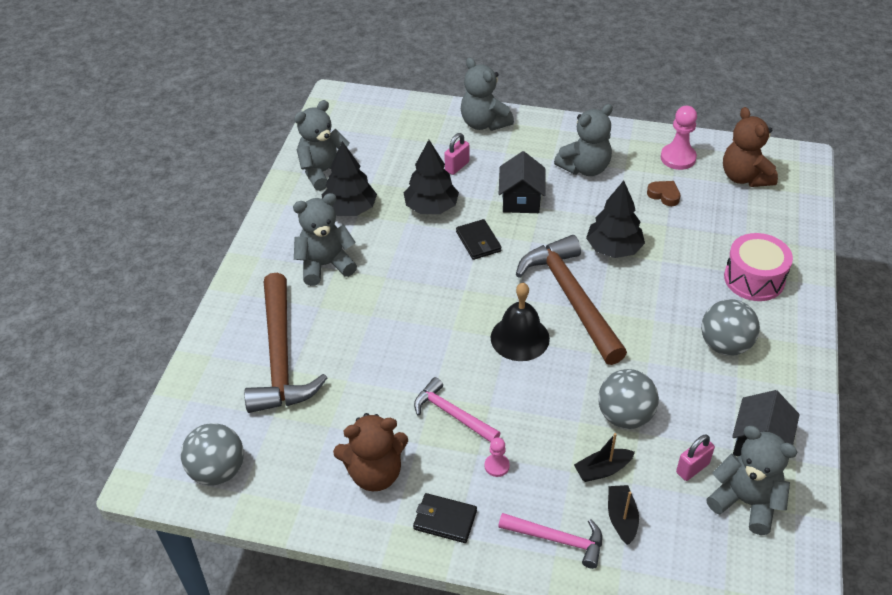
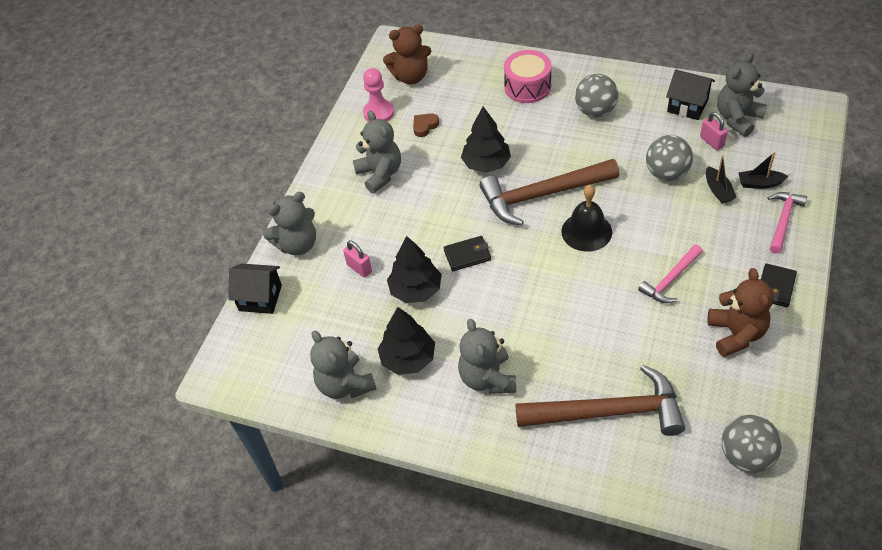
camera: 80 degrees left, 5 degrees up
(497, 466) = (720, 253): pink pawn -> none
(521, 200) = (416, 222): black house -> black house (260, 298)

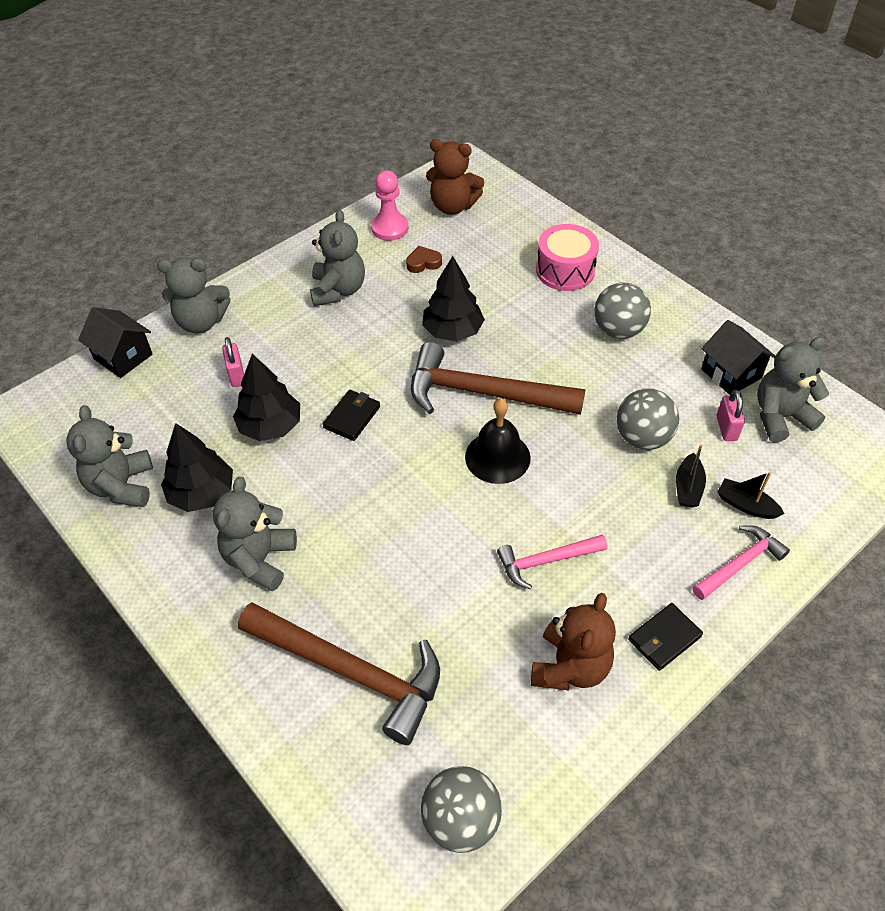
camera: 25 degrees right, 0 degrees up
(467, 255) = (352, 417): black wallet -> black wallet turned 75 degrees counterclockwise

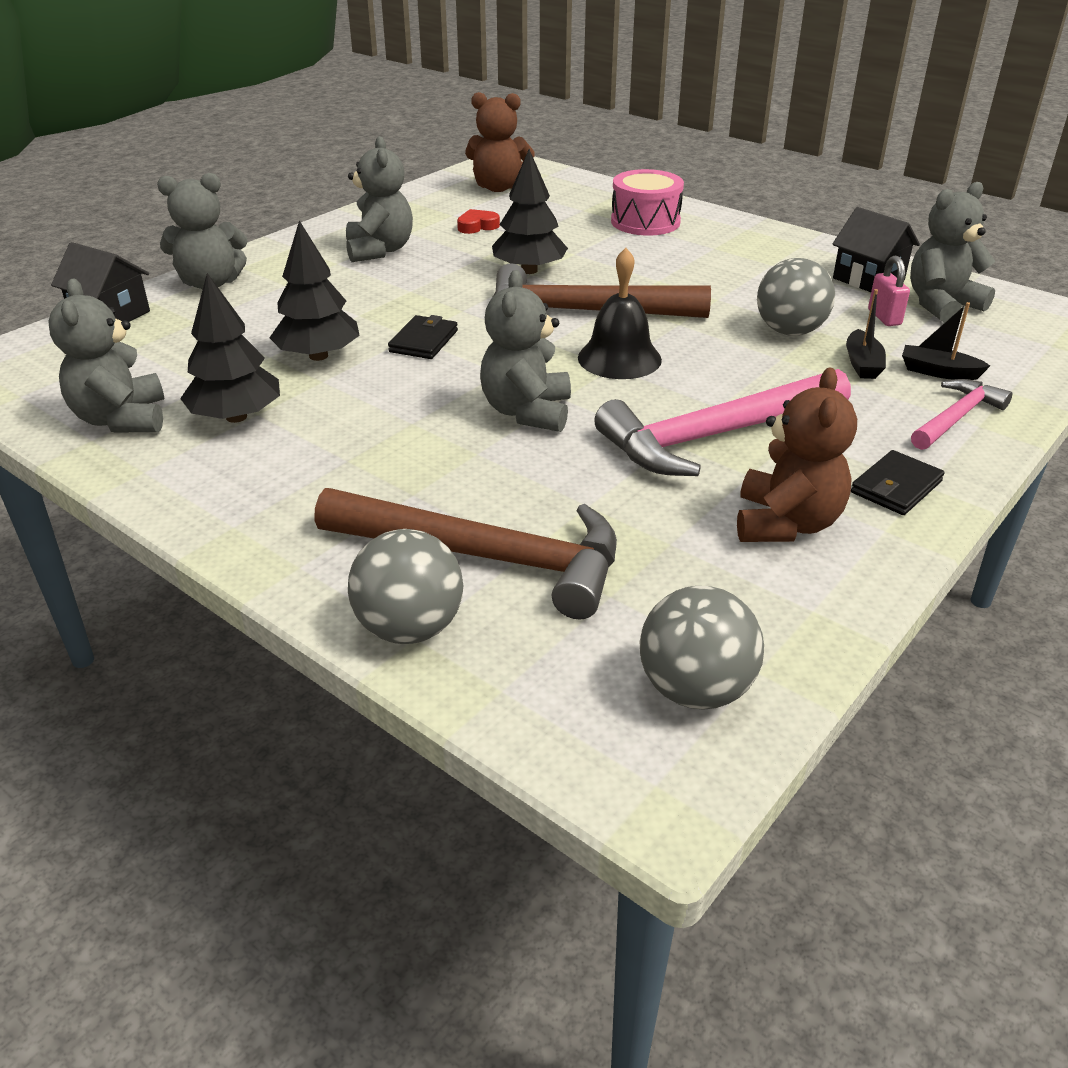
camera: 10 degrees left, 15 degrees down
(236, 375) = (265, 320): pink padlock -> none
(260, 559) = (329, 467): grey teddy bear -> grey teddy bear (527, 412)
(390, 228) = (429, 205): pink pawn -> none
(423, 263) = (477, 226): brown heart -> red heart
(546, 561) = (714, 436): pink hammer -> pink hammer, size x1.84
(618, 330) = (724, 258): grey ball -> grey ball (410, 628)

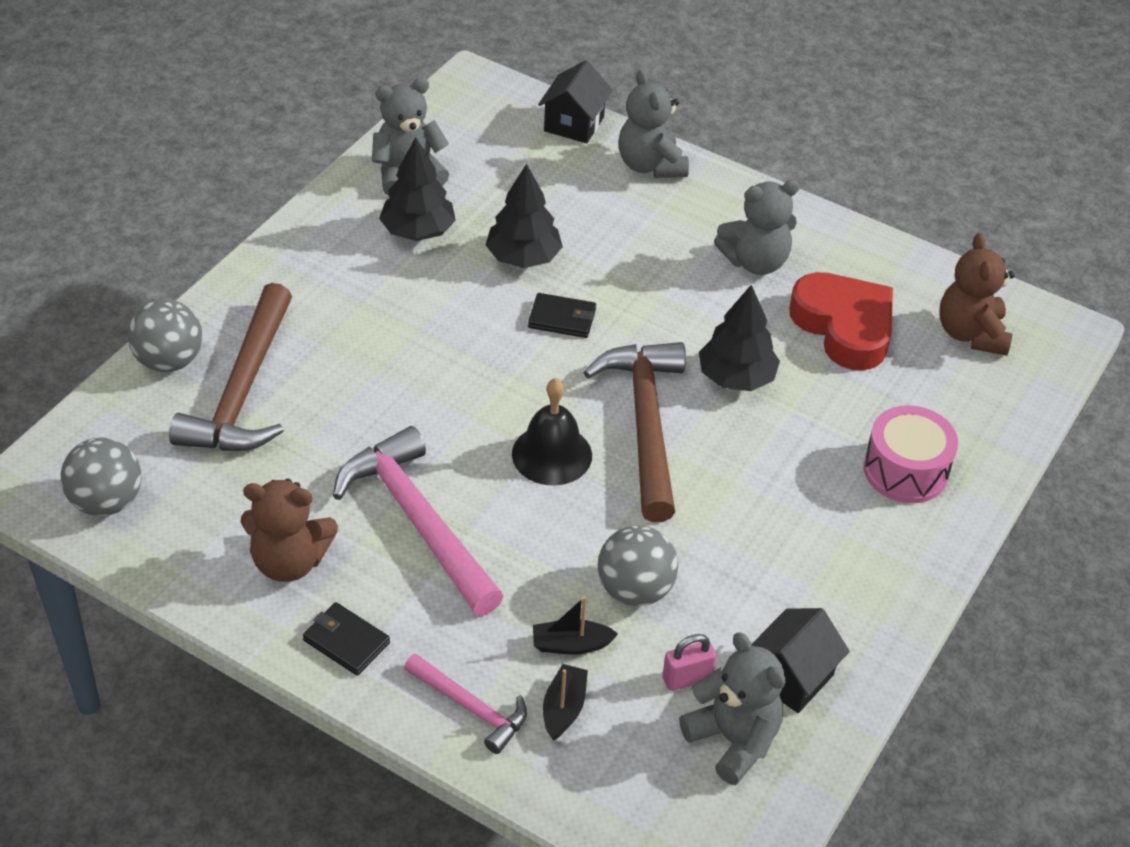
camera: 80 degrees right, 10 degrees up
(477, 226) = (844, 327): red heart -> red heart, size x2.41
(527, 412) = (445, 397): grey teddy bear -> none

